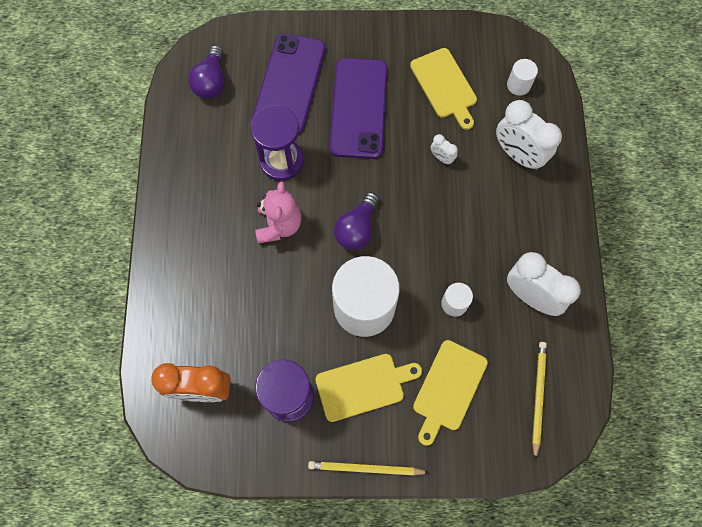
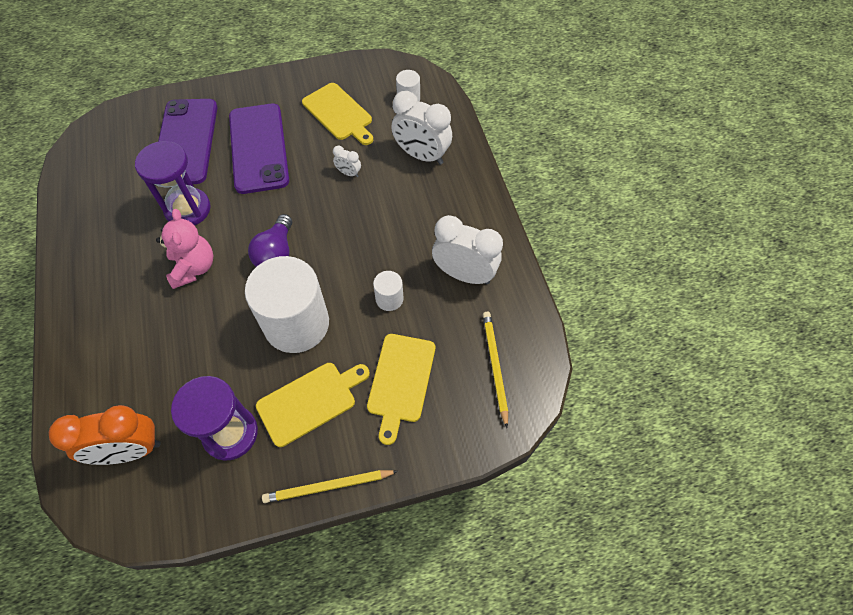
camera: 15 degrees left, 10 degrees down
(211, 82) = (105, 155): purple light bulb -> none

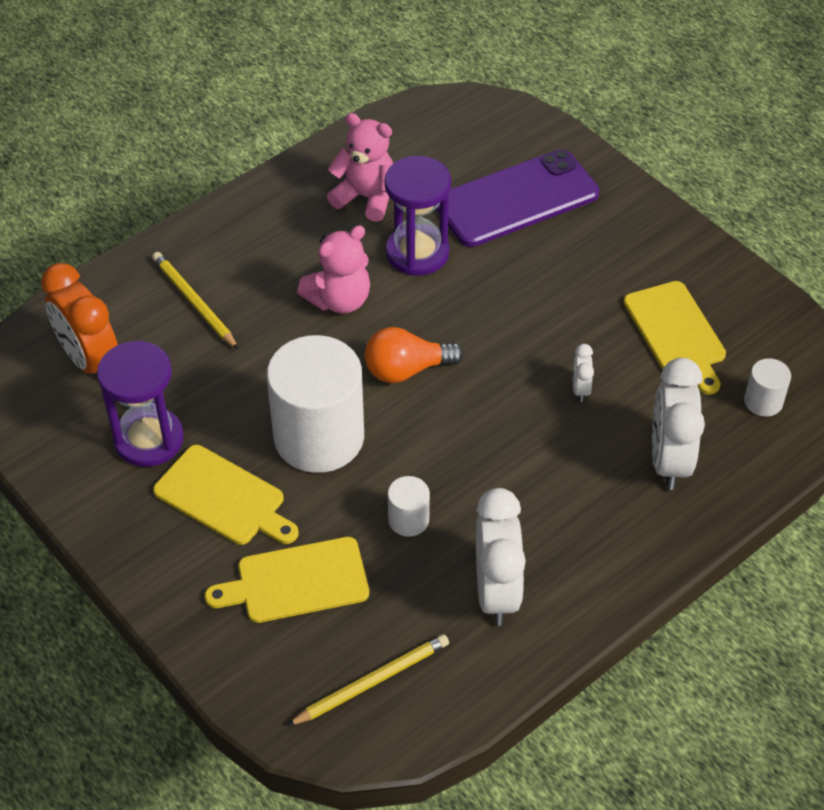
camera: 65 degrees right, 10 degrees down
(119, 218) = (366, 197): none -> pink teddy bear
(259, 148) = (556, 275): purple phone -> none
(276, 253) = (406, 370): purple light bulb -> orange light bulb
(328, 487) = (127, 563): yellow pencil -> yellow pencil (194, 302)
(339, 113) = (676, 333): yellow cutting board -> yellow cutting board turned 45 degrees counterclockwise

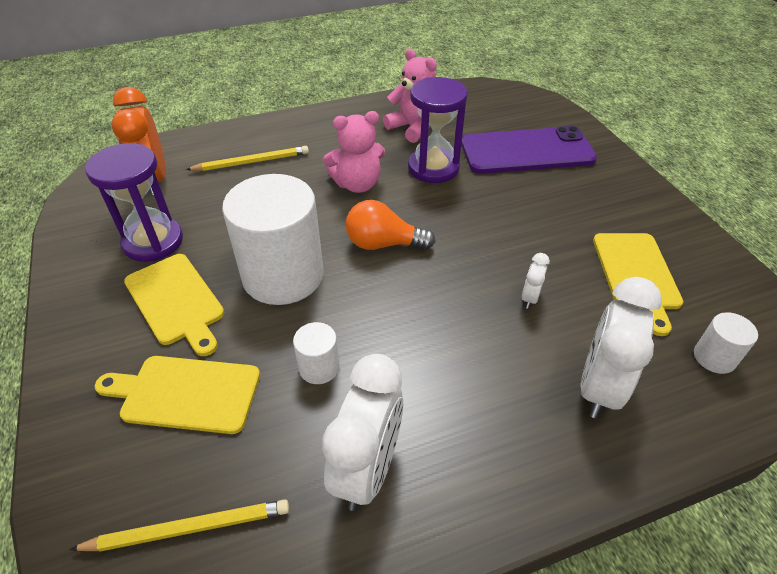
camera: 20 degrees right, 5 degrees down
(194, 302) = (252, 162): yellow pencil -> yellow pencil turned 90 degrees clockwise

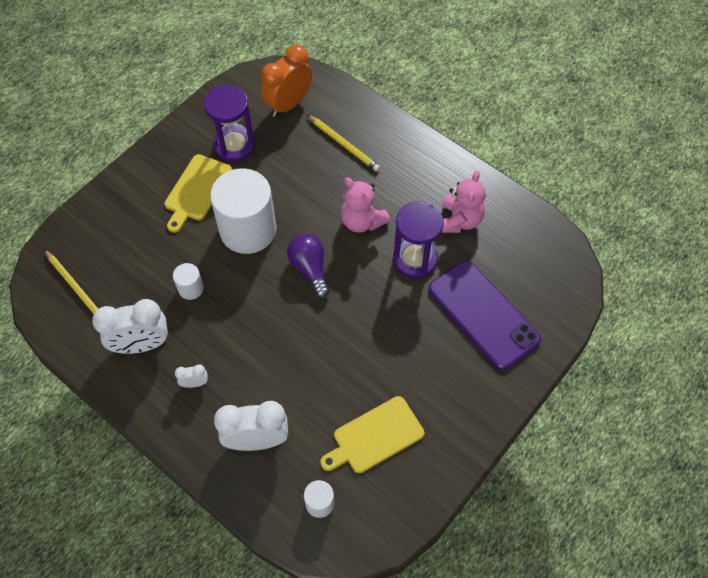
camera: 60 degrees right, 15 degrees up
(185, 393) = (141, 237): yellow cutting board -> none
(383, 244) = (310, 269): orange light bulb -> purple light bulb
(530, 298) = (311, 376): white clock -> white clock (195, 383)

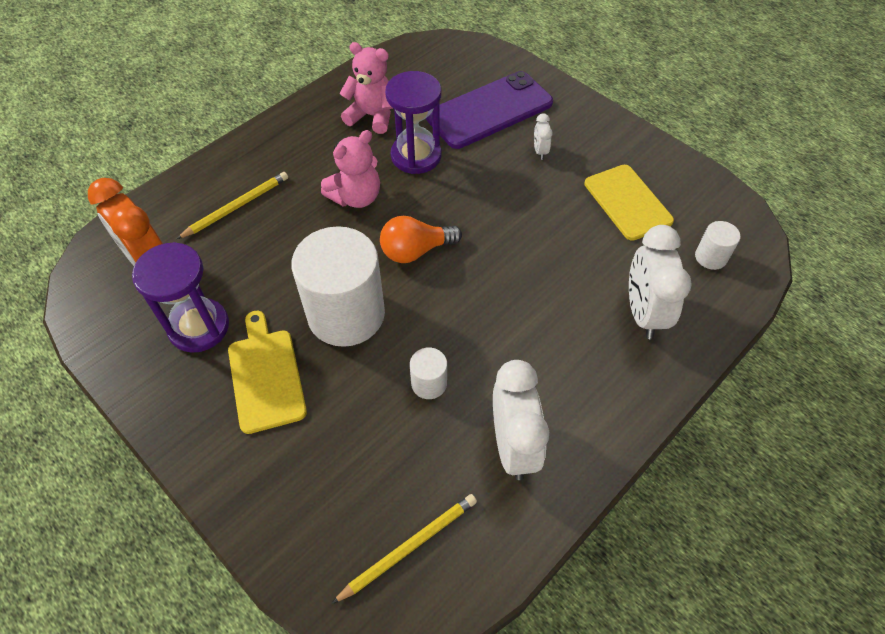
camera: 85 degrees left, 5 degrees down
(195, 383) = (571, 378): white clock -> white clock (540, 151)
(197, 190) = (265, 375): yellow cutting board -> yellow cutting board turned 135 degrees counterclockwise
(310, 269) = (416, 251): purple light bulb -> orange light bulb

